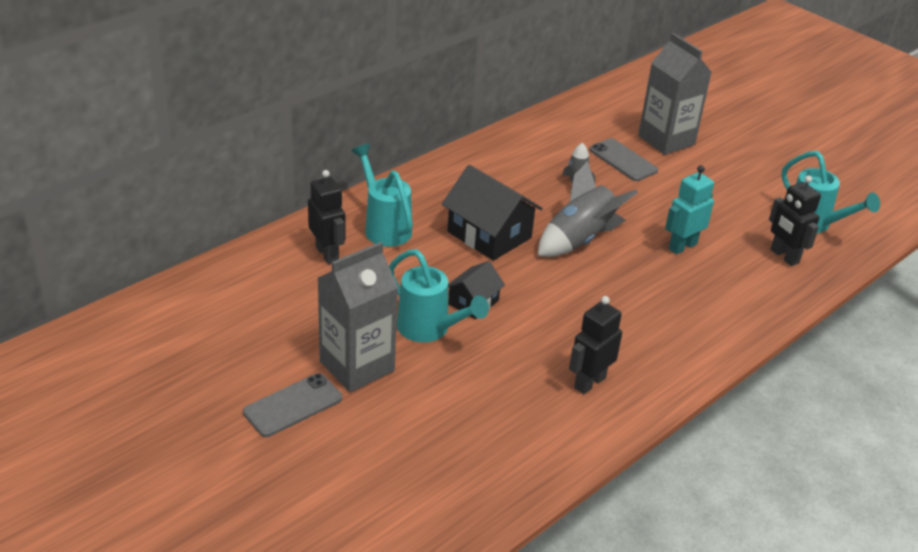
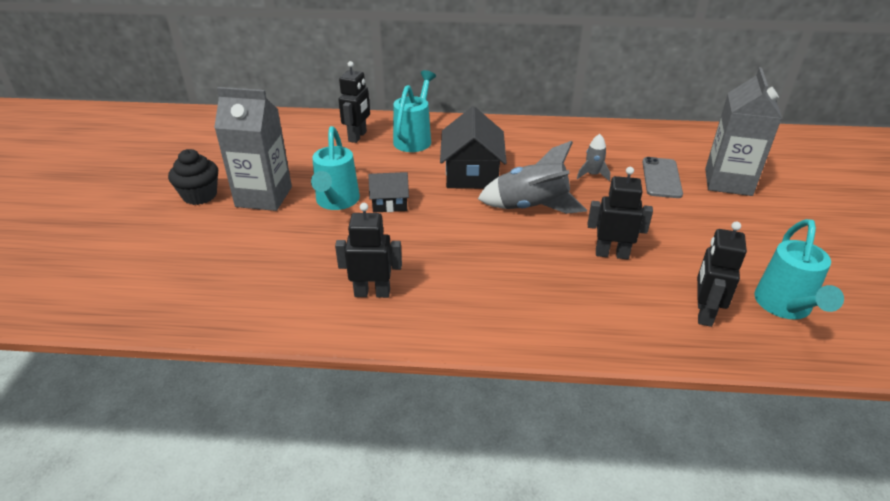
camera: 50 degrees right, 0 degrees up
(293, 405) = (200, 195): grey phone -> black cupcake
(682, 246) = (612, 254): turquoise robot -> black robot

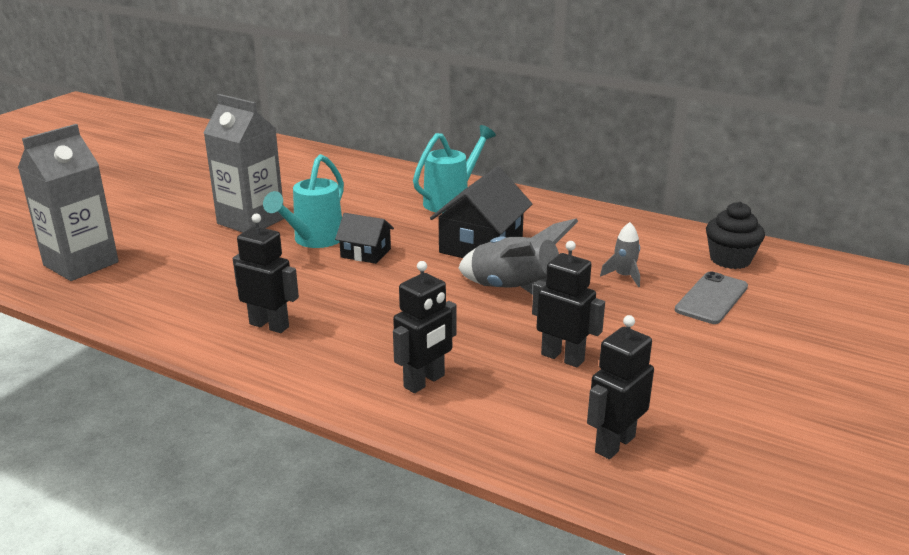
camera: 25 degrees right, 10 degrees down
(200, 195) = (196, 208): black cupcake -> black cupcake (730, 260)
(358, 136) = (394, 187): black robot -> black robot (424, 381)
(728, 182) = (801, 323): grey carton -> grey carton (81, 264)
(785, 308) = (730, 470): turquoise watering can -> none

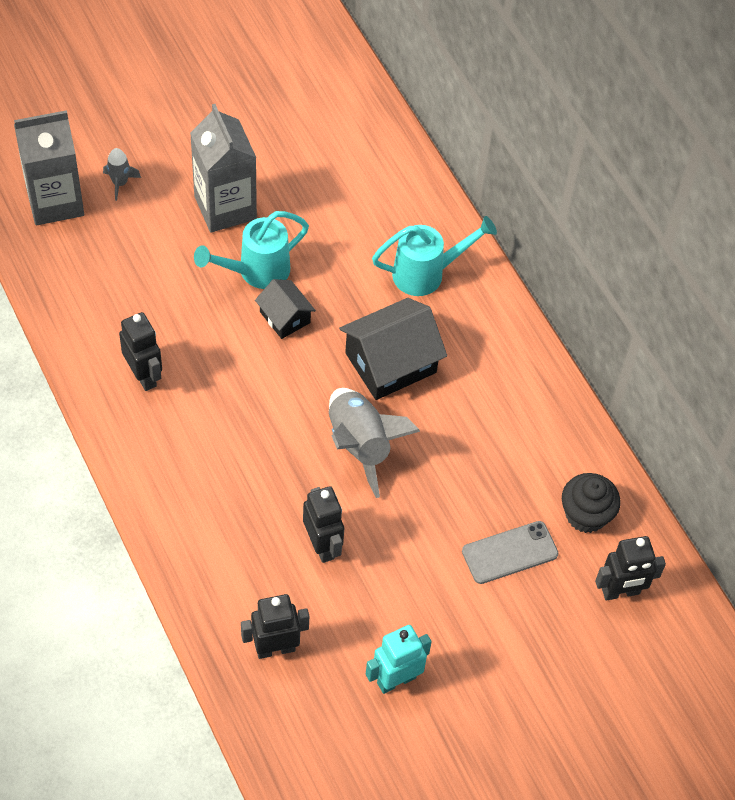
camera: 30 degrees right, 30 degrees up
(424, 381) = (204, 509): black robot -> black robot (621, 592)
(624, 276) = (468, 480): grey rocket -> grey rocket (120, 183)
(747, 411) = (396, 680): none -> turquoise robot

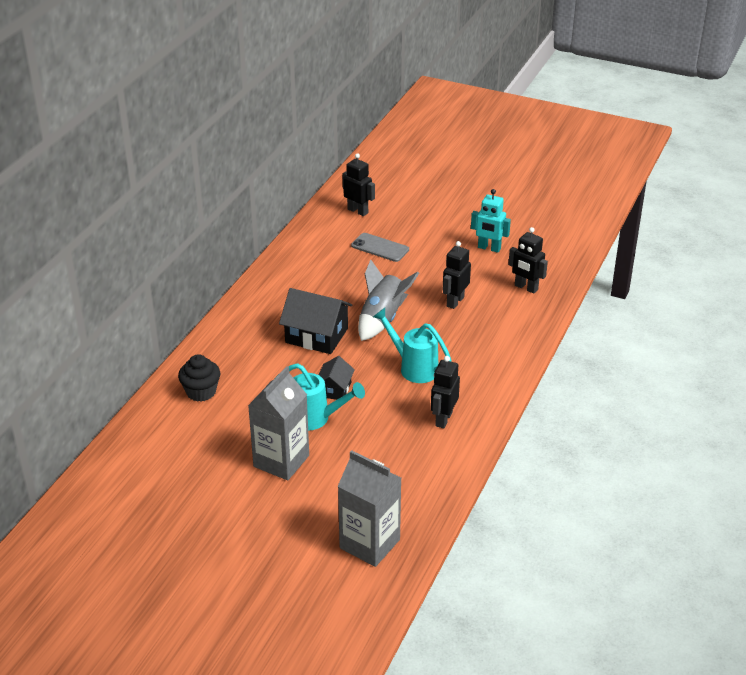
camera: 125 degrees left, 20 degrees down
(120, 183) = (317, 522): grey rocket -> none
(427, 274) = (237, 353): turquoise watering can -> turquoise watering can (413, 367)
(586, 515) = (329, 236): black cupcake -> black cupcake (201, 392)

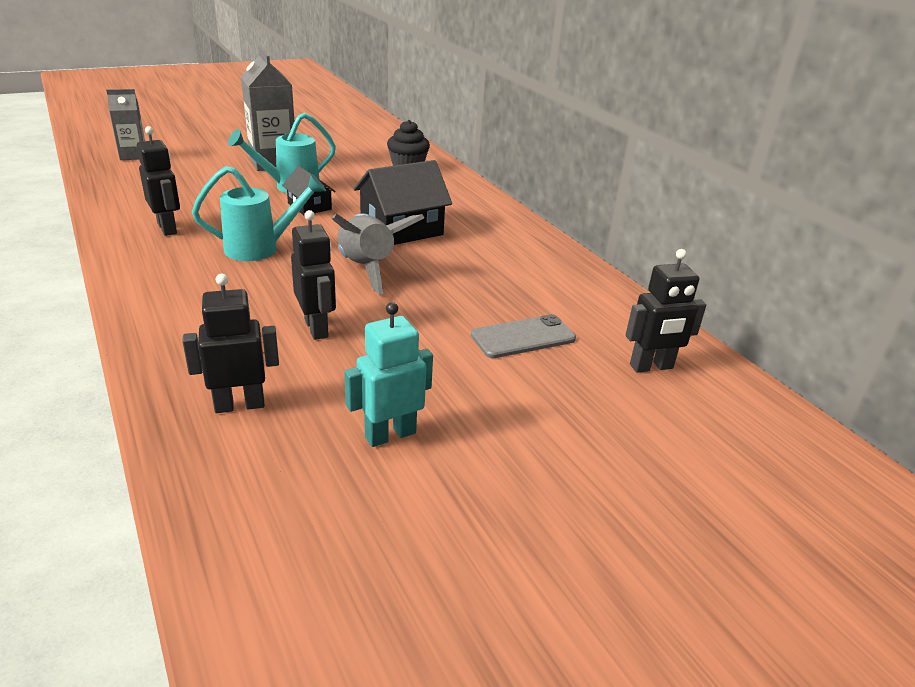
camera: 125 degrees right, 5 degrees down
(369, 544) = (133, 155): grey carton -> grey carton, size x0.61

